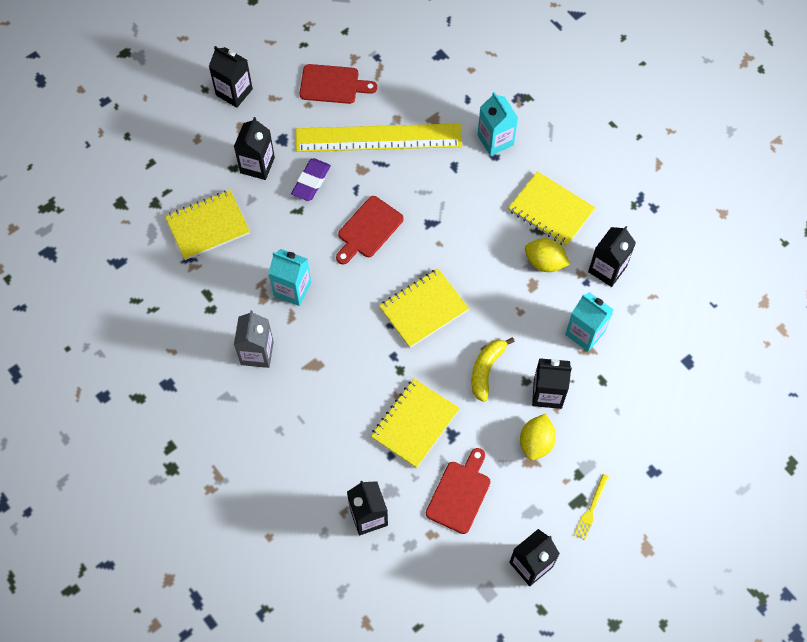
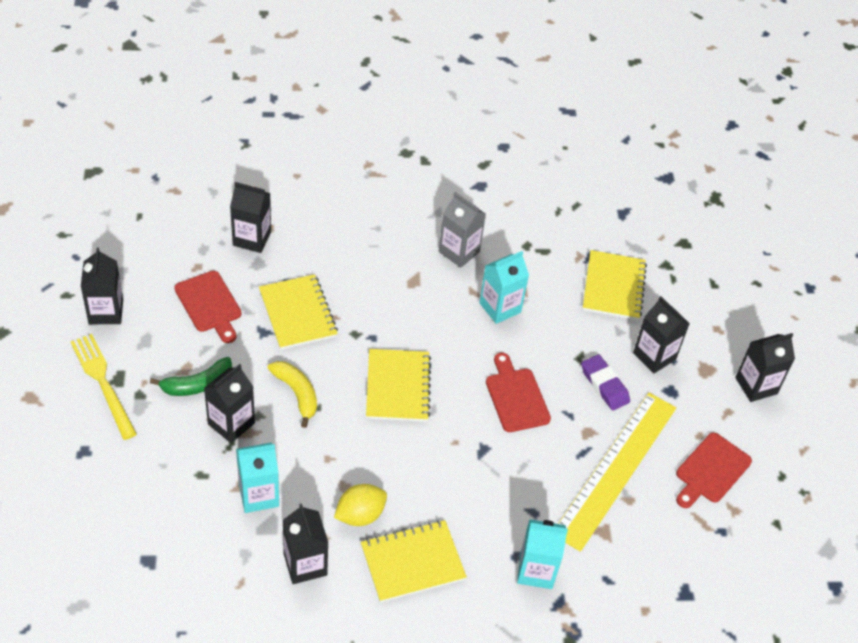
camera: 120 degrees right, 15 degrees down
(536, 442) = (197, 384): yellow lemon -> green banana
(591, 508) = (103, 383): yellow fork -> yellow fork, size x1.79

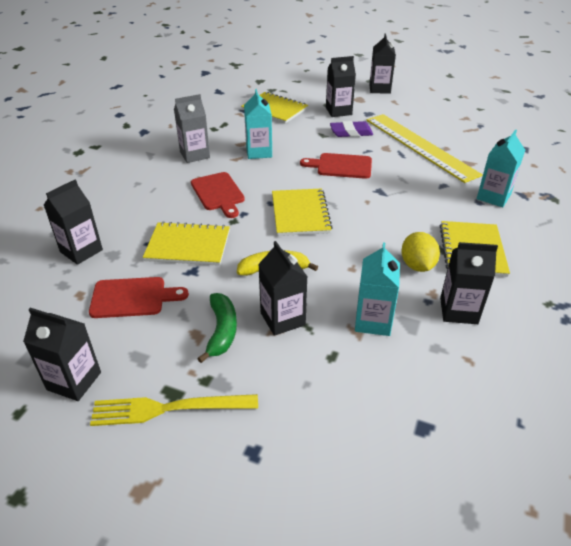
camera: 60 degrees left, 10 degrees down
(398, 387) = (300, 214): yellow notebook -> yellow notebook turned 60 degrees clockwise
(711, 470) = (434, 117): red cutting board -> red cutting board (218, 193)

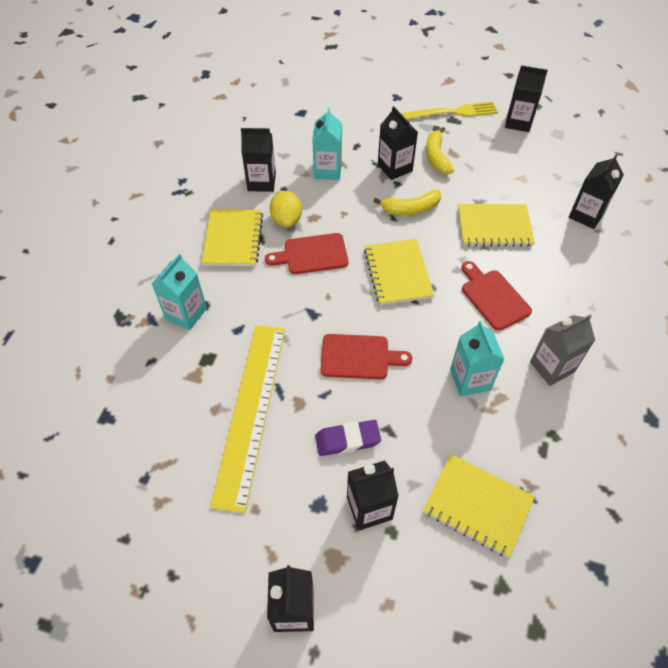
camera: 175 degrees right, 15 degrees up
(132, 297) = (514, 176): red cutting board -> red cutting board (312, 254)
(221, 331) = (436, 157): green banana -> yellow banana
(420, 146) = (250, 411): yellow ruler -> yellow ruler turned 45 degrees clockwise

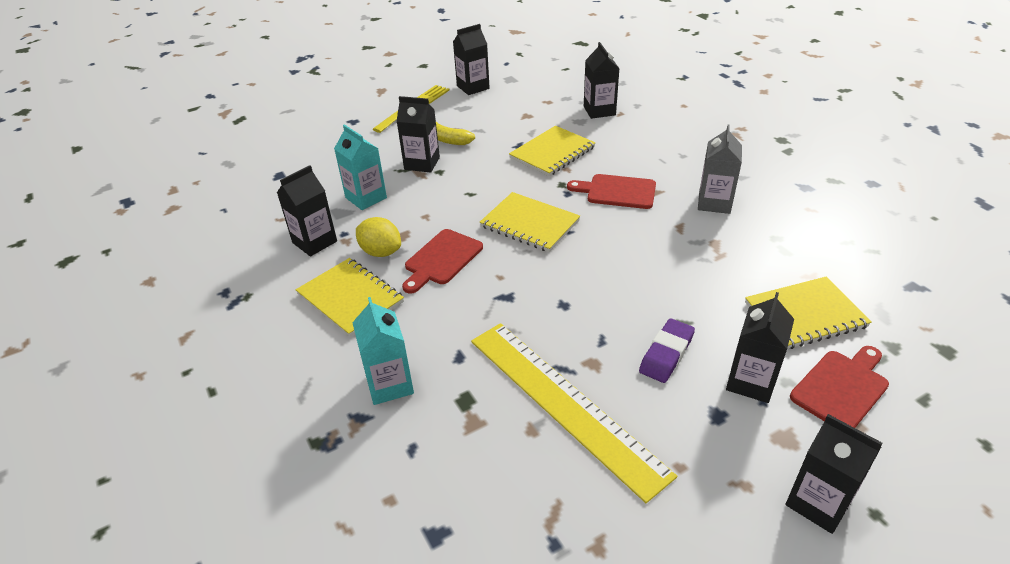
camera: 45 degrees left, 15 degrees down
(359, 357) = (587, 296): red cutting board -> red cutting board (841, 387)
(410, 208) = (475, 180): yellow banana -> none
(470, 379) = (681, 248): turquoise carton -> none

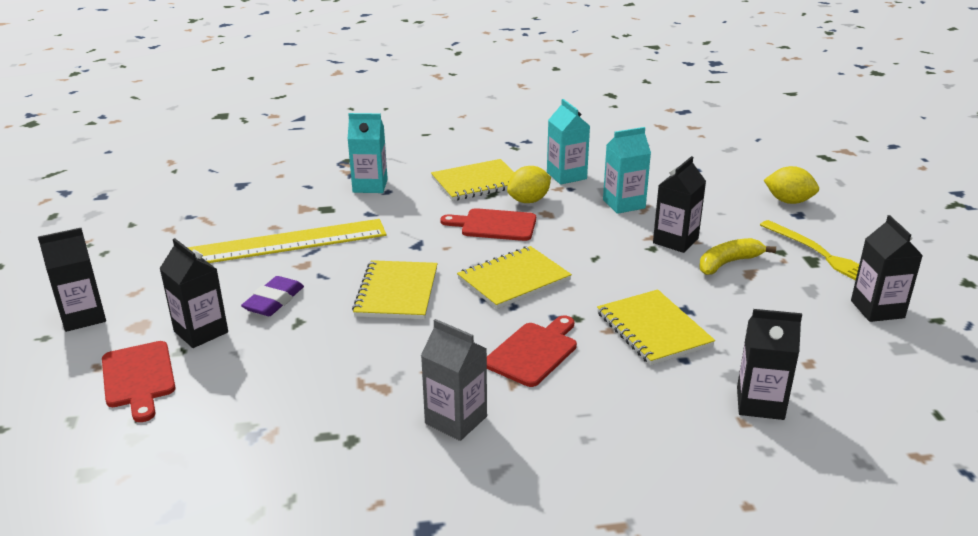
camera: 110 degrees right, 10 degrees down
(314, 242) = (566, 176): black carton -> turquoise carton
(331, 127) = (788, 201): none -> yellow lemon
(442, 259) = (494, 225): red cutting board -> red cutting board turned 45 degrees counterclockwise
(666, 354) = (274, 301): purple eraser -> purple eraser turned 60 degrees clockwise
(805, 315) = (229, 400): yellow notebook -> yellow notebook (397, 292)

